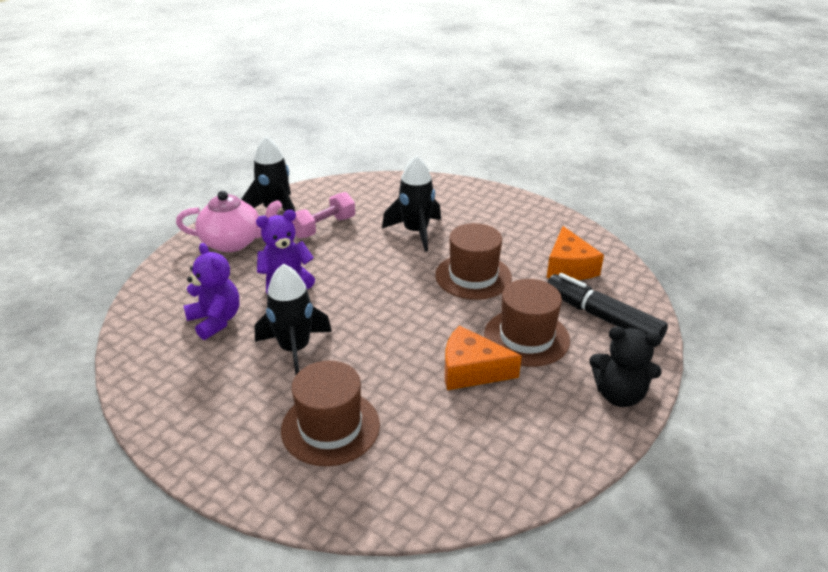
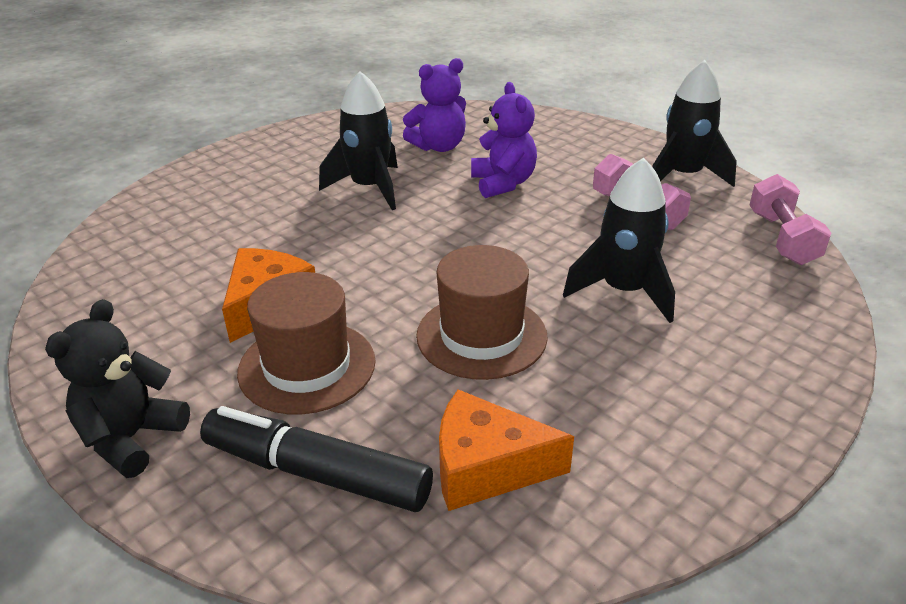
camera: 100 degrees right, 0 degrees up
(233, 242) = (597, 151): pink teapot -> none
(330, 427) = (239, 205): brown hat -> none
(351, 184) = (782, 238): none -> pink dumbbell
(602, 317) = (316, 473): black marker -> black marker turned 120 degrees counterclockwise

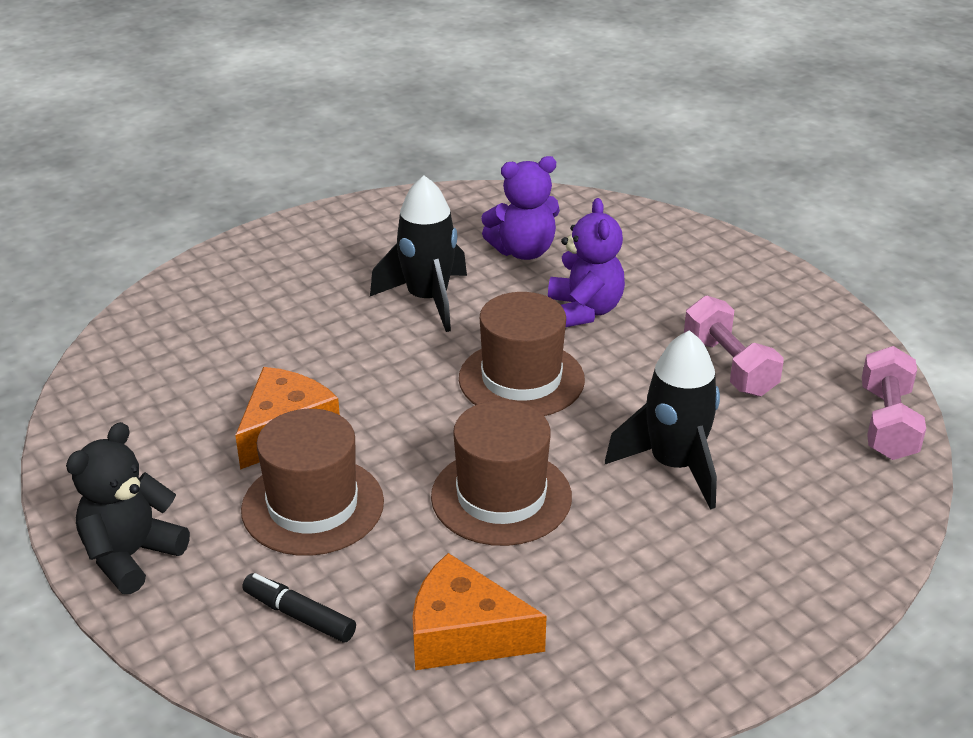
camera: 10 degrees right, 0 degrees up
(316, 473) = (299, 615): black marker -> black marker, size x0.54
(468, 239) = (521, 379): none -> brown hat
(683, 176) = (804, 326): black rocket -> none

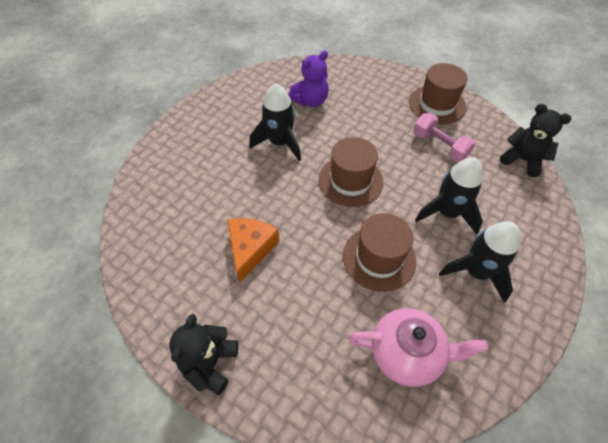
camera: 20 degrees left, 20 degrees up
(299, 615) = (320, 372): black marker -> none
(313, 506) = (289, 295): brown hat -> brown hat (437, 104)
(464, 634) = (407, 353): orange cheese -> pink teapot
(584, 311) = (358, 130): purple teddy bear -> none
(670, 561) = (476, 272): none -> black rocket
(887, 423) = (522, 160): pink dumbbell -> black teddy bear

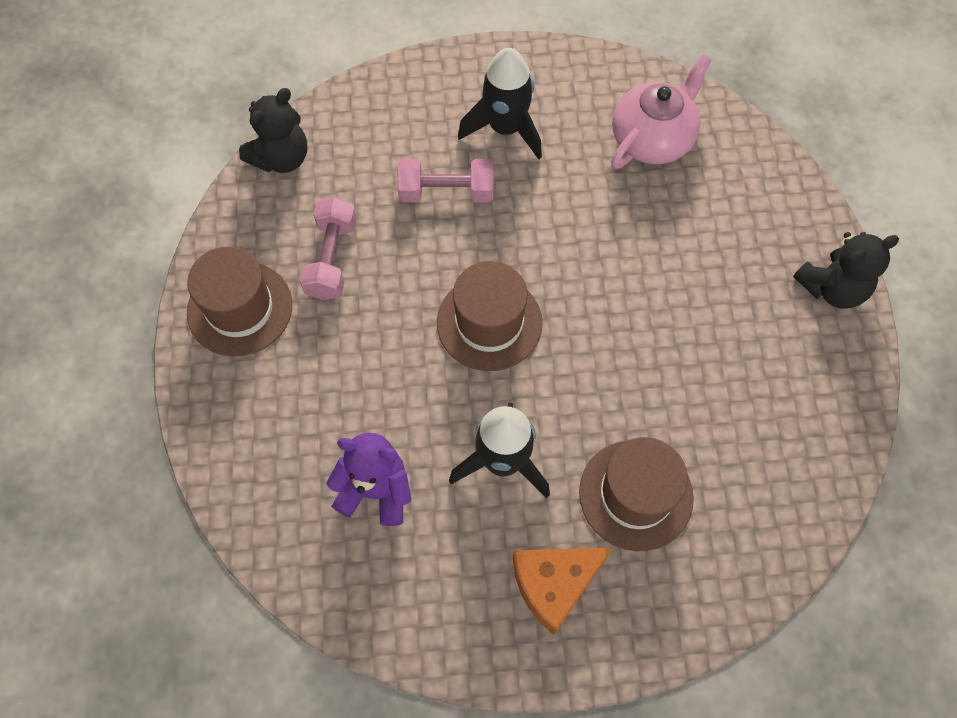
camera: 130 degrees left, 10 degrees up
(250, 249) = (690, 356): orange cheese -> orange cheese (554, 584)
(379, 258) = (573, 222): brown hat -> brown hat (636, 495)
(407, 353) = (652, 139): pink teapot -> pink teapot turned 75 degrees clockwise
(447, 213) = (446, 192): black rocket -> pink dumbbell
(522, 160) = (281, 158): black teddy bear -> black teddy bear turned 135 degrees counterclockwise

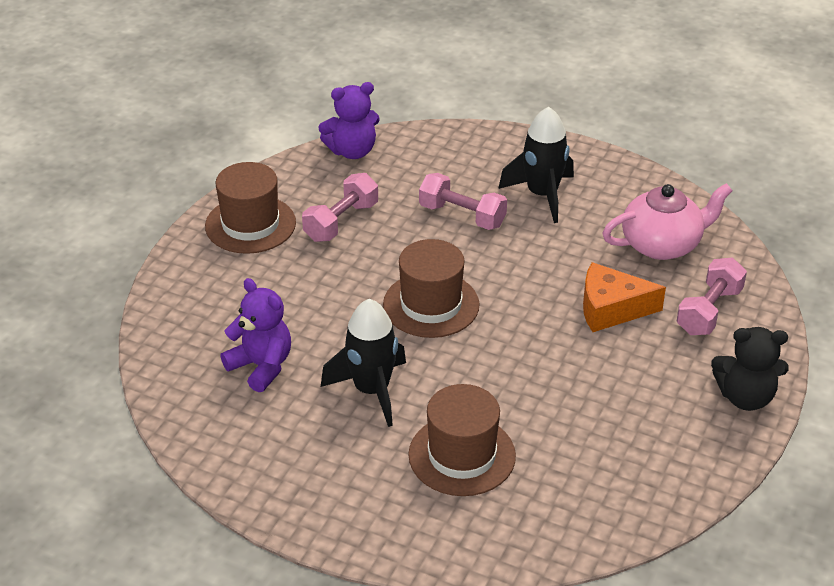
camera: 30 degrees right, 25 degrees down
(281, 158) = (352, 151): black teddy bear -> purple teddy bear
(554, 584) = (350, 480): orange cheese -> orange cheese (611, 309)
(741, 201) = (709, 311): none -> pink dumbbell

